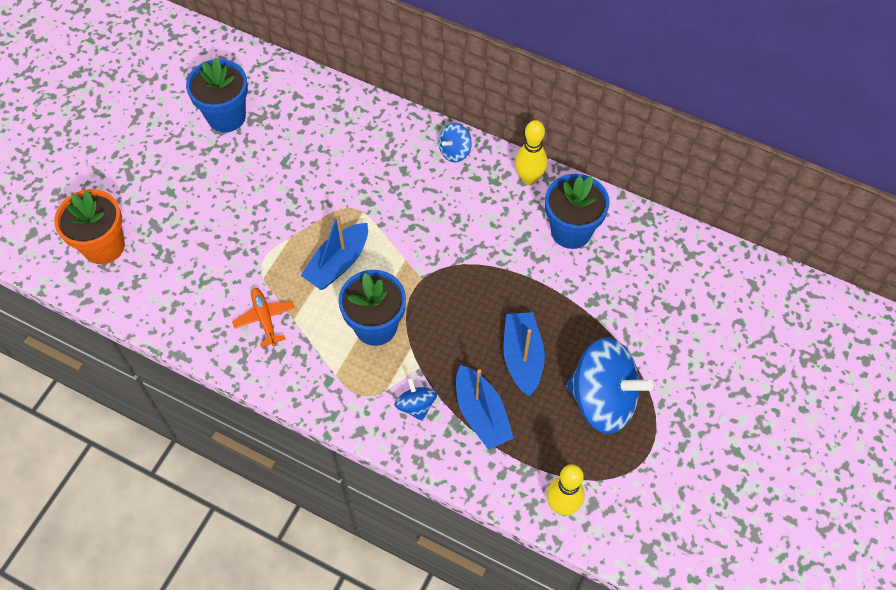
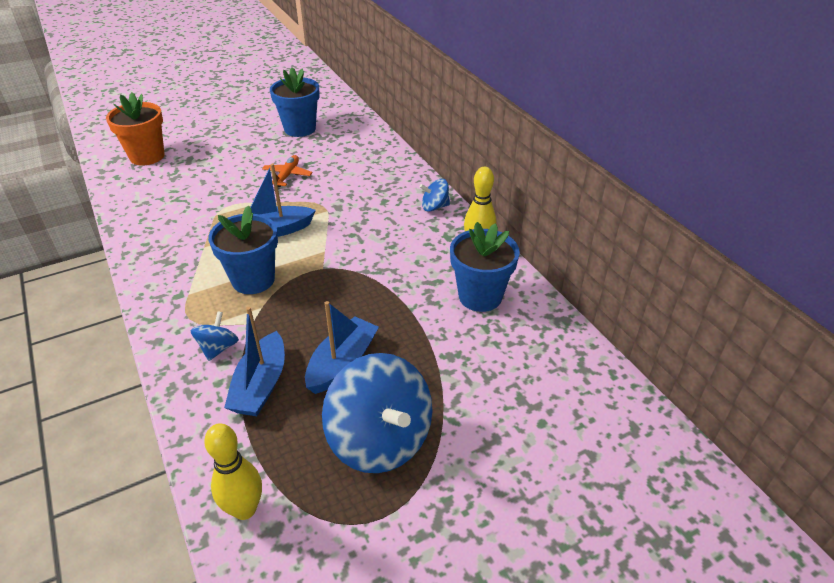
camera: 35 degrees right, 20 degrees down
(265, 318) = (186, 237): orange plane -> orange plane (287, 175)

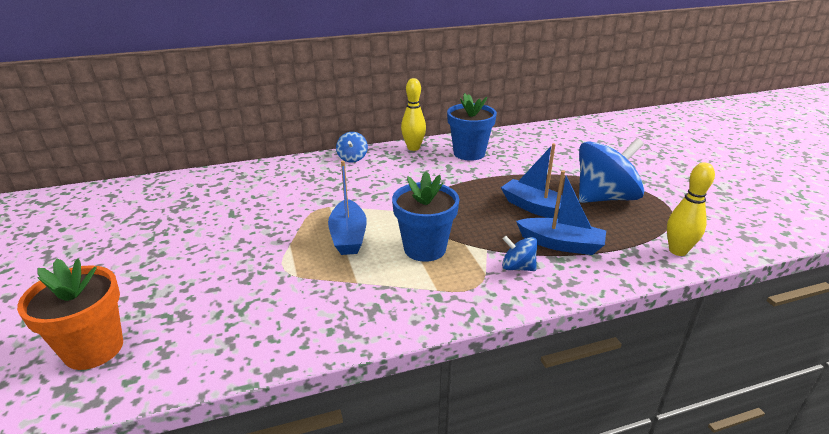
camera: 80 degrees left, 10 degrees down
(287, 175) = (248, 227): orange plane -> none
(300, 129) = (148, 217): blue flower pot -> none

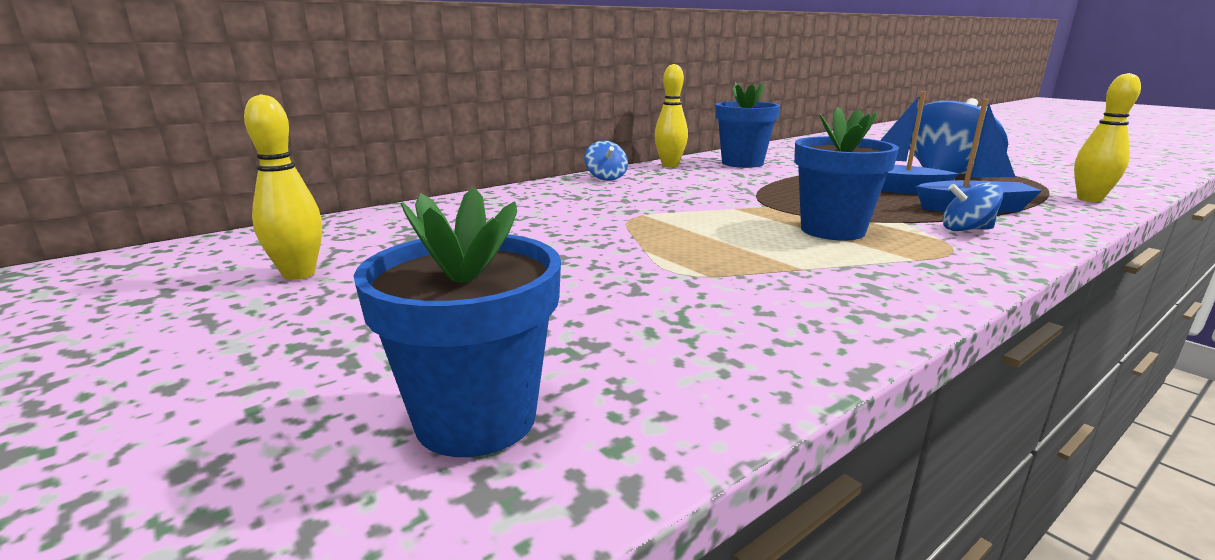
camera: 20 degrees left, 10 degrees down
(94, 349) = (476, 418): orange flower pot -> blue flower pot
(106, 228) = (299, 274): none -> yellow bowling pin
(348, 236) = (716, 233): blue boat -> none

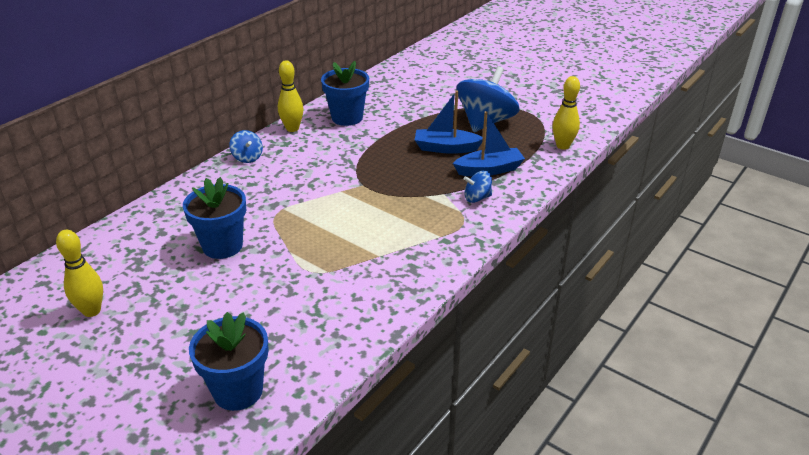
camera: 15 degrees left, 15 degrees up
(832, 230) = (400, 211): blue flower pot -> blue flower pot (222, 246)

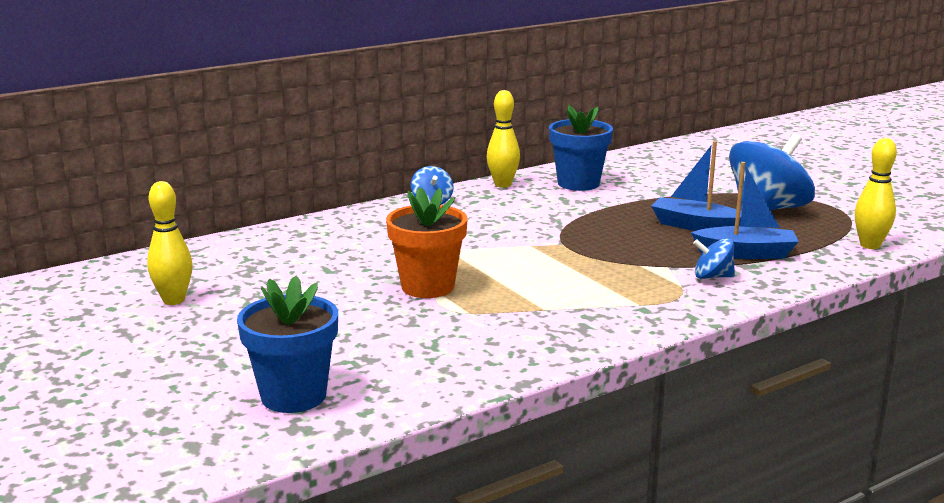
camera: 20 degrees right, 15 degrees down
(222, 246) = (355, 271): blue flower pot -> none
(285, 251) = (428, 287): none -> orange flower pot

